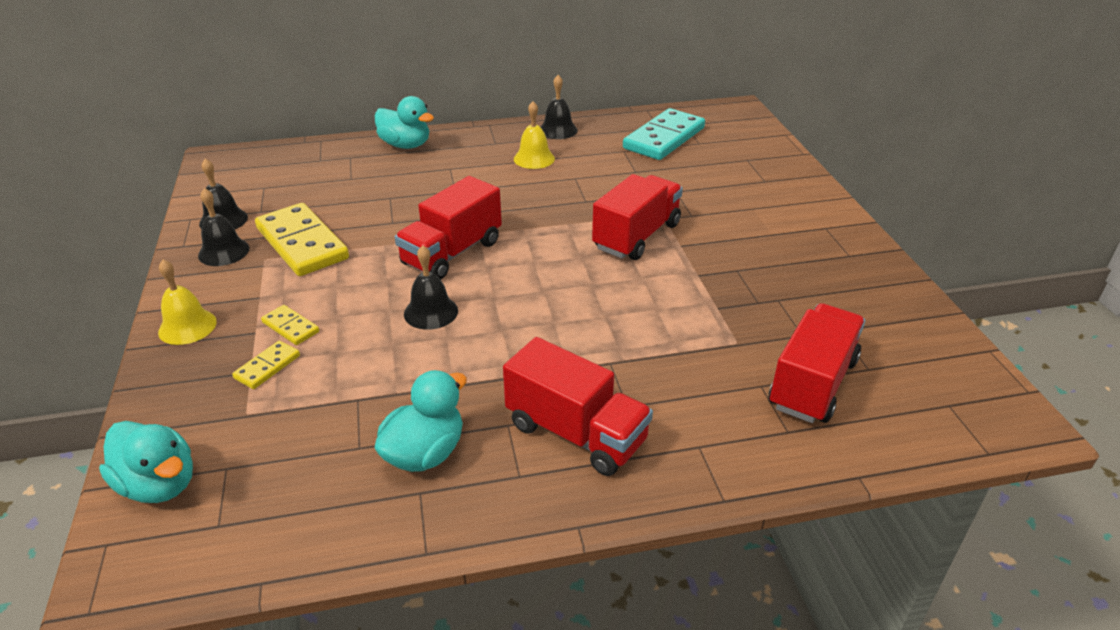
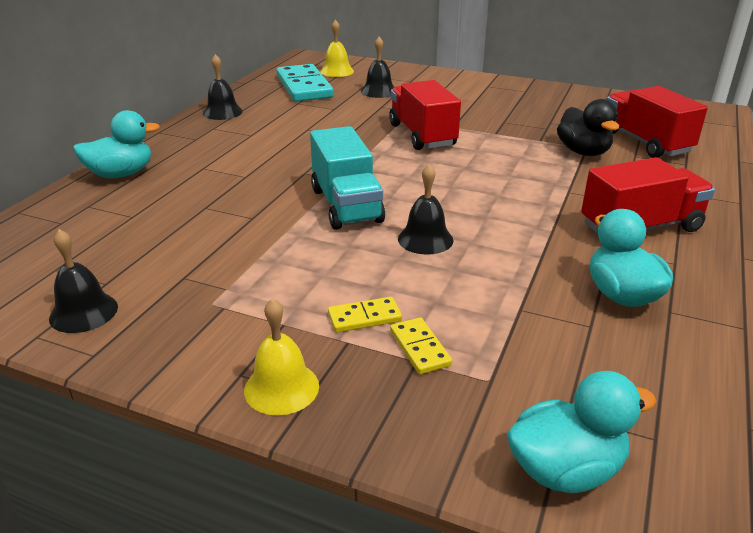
camera: 55 degrees left, 5 degrees down
(223, 252) = (155, 327): black bell -> black bell (378, 91)
(302, 243) = (216, 274): yellow domino -> none
(452, 253) = (346, 205): red truck -> turquoise truck
(534, 158) = (251, 133): yellow bell -> yellow bell (337, 71)
(723, 345) = (583, 152): none -> black duck

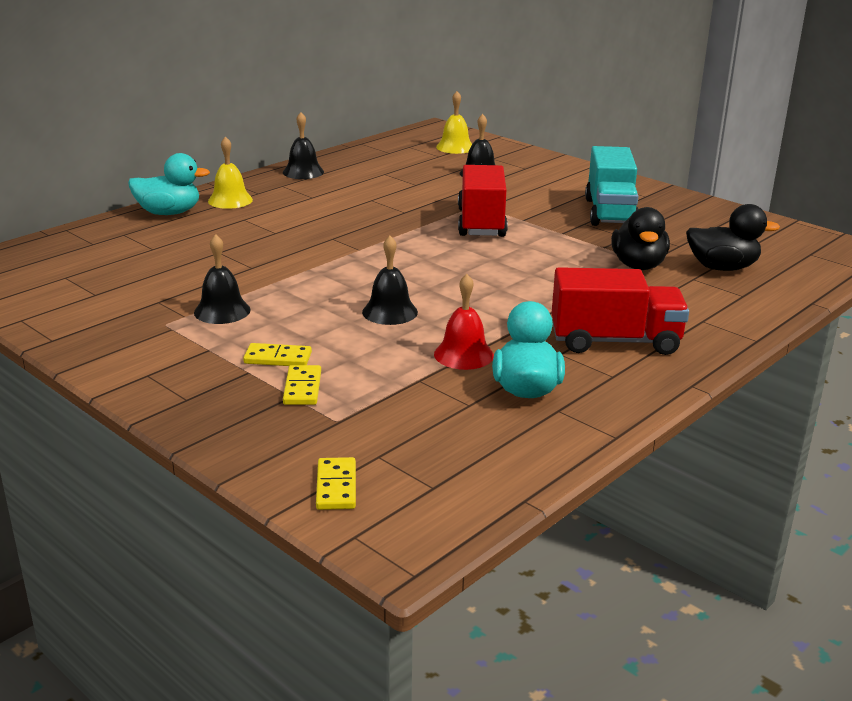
camera: 20 degrees right, 5 degrees down
(83, 312) = (64, 310): black bell -> black bell (222, 311)
(281, 388) = (170, 389): yellow bell -> yellow bell (230, 200)
(304, 87) = (405, 158): turquoise domino -> none
(346, 205) = (344, 272): turquoise truck -> turquoise truck (610, 212)
(533, 270) = (463, 354): none -> red bell
(565, 469) = (336, 486): turquoise duck -> yellow domino
(645, 142) = (722, 268): red truck -> black duck

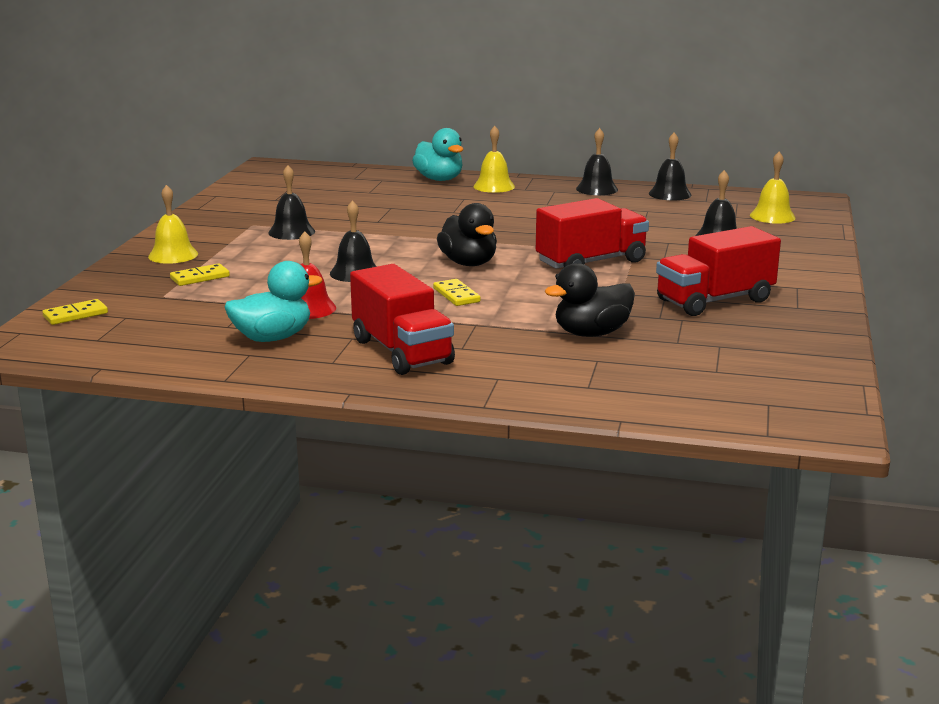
camera: 60 degrees right, 5 degrees down
(203, 387) = (173, 255): none -> yellow bell
(278, 358) = (237, 262): yellow domino -> yellow domino (456, 295)
(356, 156) = (670, 194): none -> black bell
(610, 212) = (714, 301): turquoise truck -> red truck
(722, 268) = (647, 368): black duck -> black duck (468, 263)

